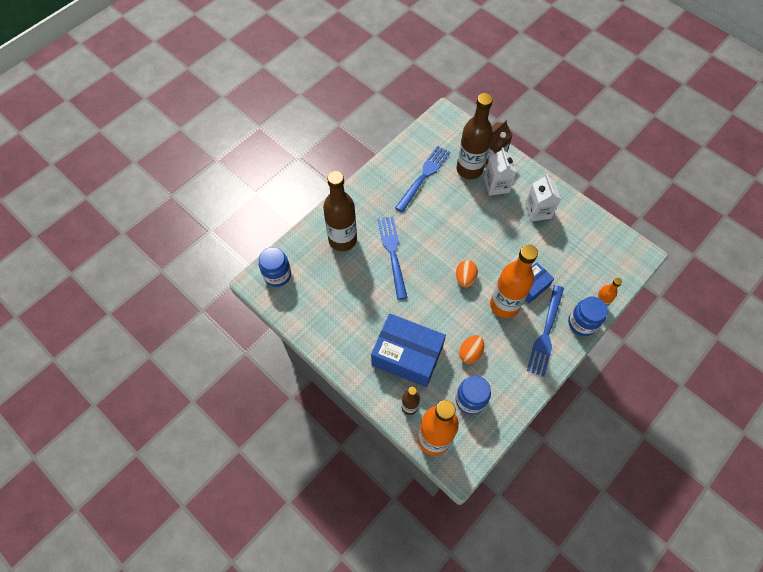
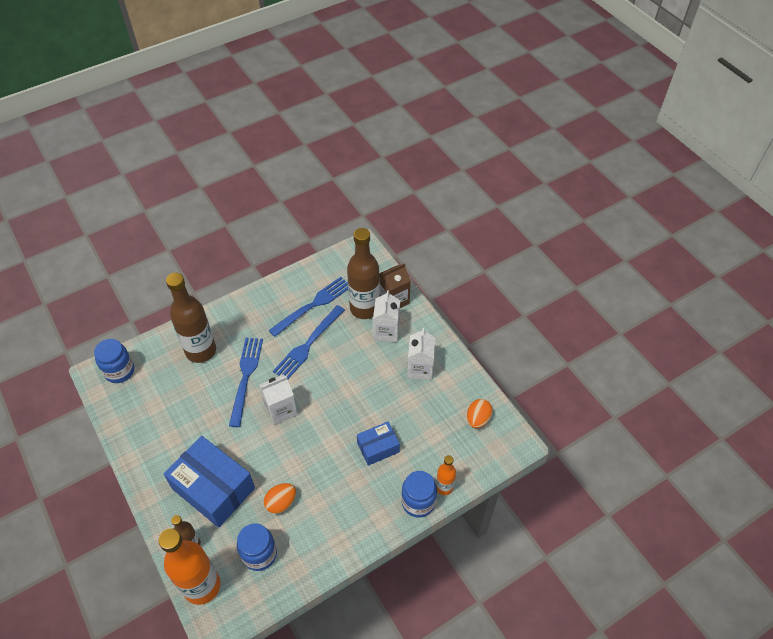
camera: 15 degrees right, 10 degrees down
(435, 274) = (281, 410): none -> white carton
(465, 278) = (310, 421): orange egg -> orange egg (478, 419)
(504, 305) = (340, 461): orange bottle -> none
(546, 333) = (373, 502): blue fork -> blue fork (308, 344)

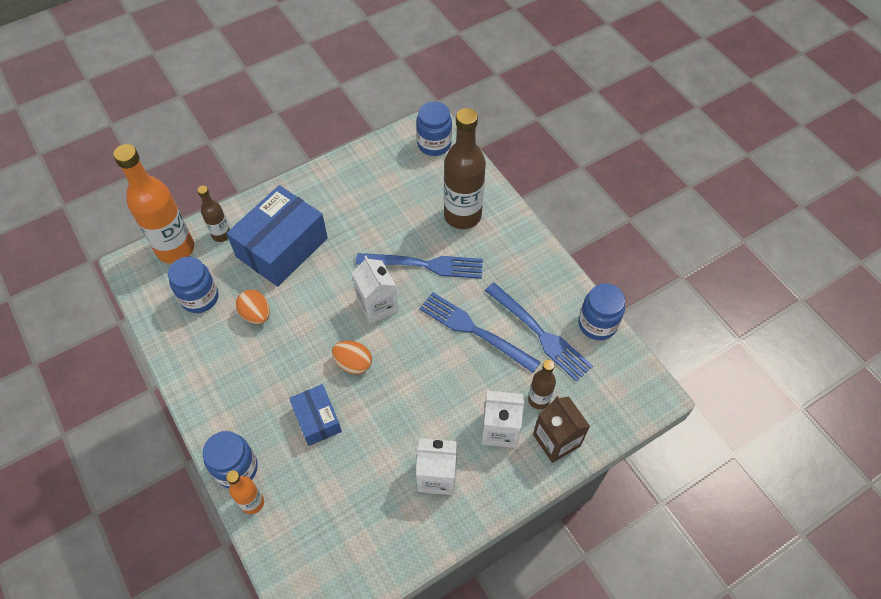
camera: 90 degrees right, 5 degrees up
(308, 272) = (597, 324): none -> blue jar
(364, 308) = (538, 400): brown bottle -> brown bottle, size x0.51
(478, 419) = (351, 556): orange egg -> orange egg (353, 363)

